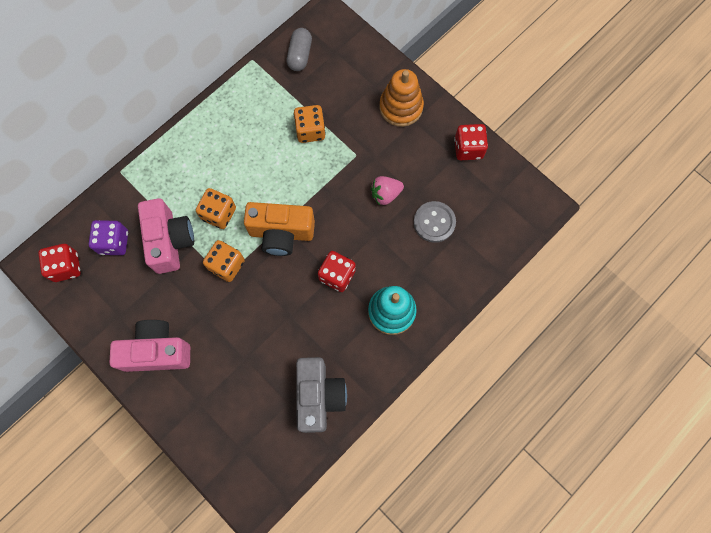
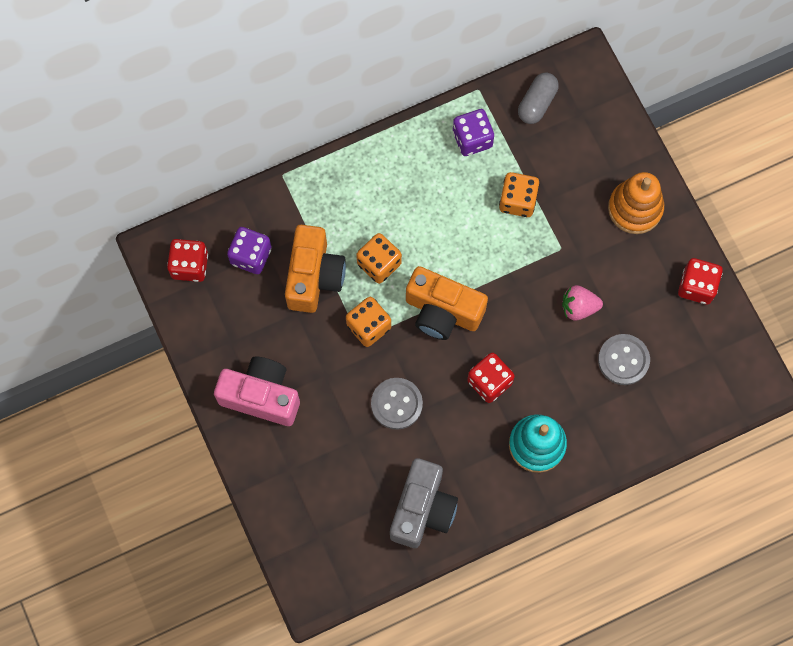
camera: 20 degrees right, 0 degrees up
(170, 241) = (314, 276): pink camera -> orange camera
(260, 97) = (472, 139): none -> purple dice
(269, 318) = (396, 404): none -> grey button

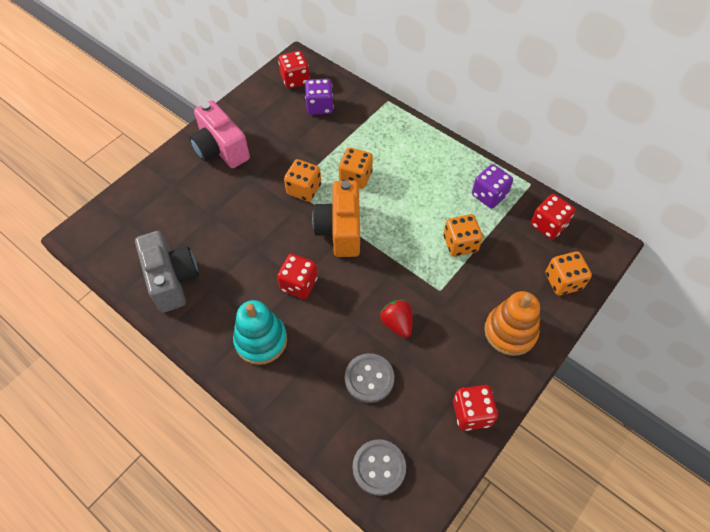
camera: 65 degrees right, 15 degrees down
(261, 396) = (220, 149): pink camera -> pink camera turned 150 degrees clockwise
(314, 276) = (324, 145): orange camera -> none
(396, 404) = (251, 229): grey button -> grey button (379, 467)
(422, 509) = (172, 280): grey camera -> grey camera turned 105 degrees counterclockwise
(537, 103) = (548, 225): grey capsule -> red dice
(578, 307) = (397, 323): pink strawberry -> red strawberry
(606, 129) = (563, 281): none -> orange dice

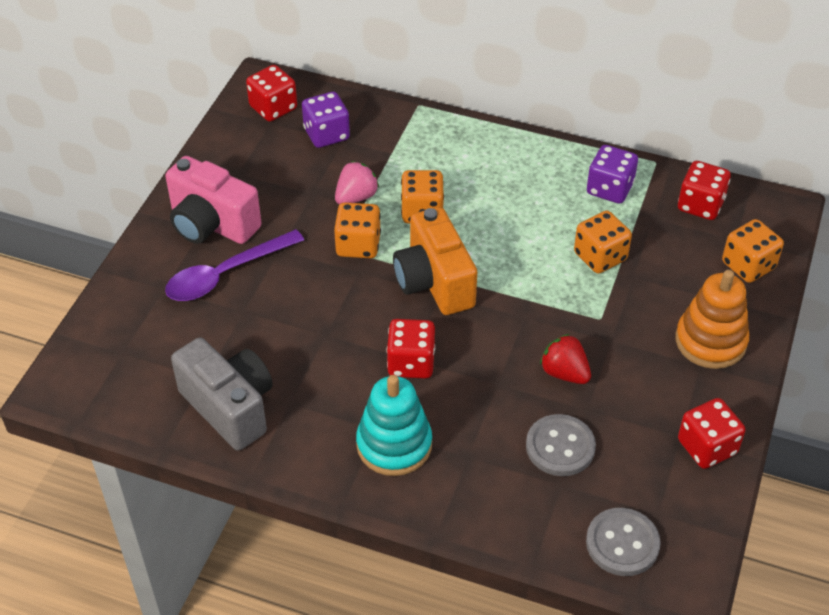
camera: 20 degrees left, 10 degrees down
(213, 186) = (226, 274): none -> purple spoon
(318, 155) = (356, 197): none -> pink strawberry

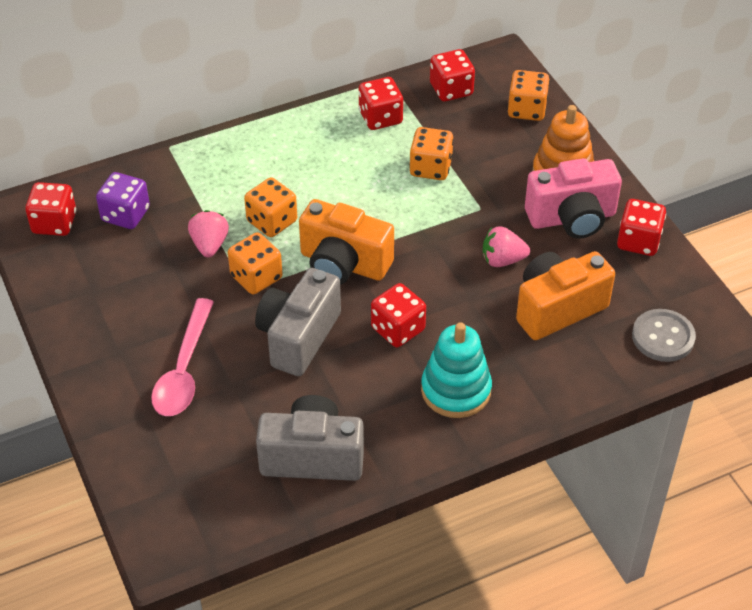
camera: 45 degrees left, 0 degrees up
(211, 224) = (122, 342): pink camera -> pink camera (572, 218)
(226, 274) = (184, 370): purple spoon -> pink spoon
(331, 312) = (298, 337): none -> grey camera
(560, 447) = (557, 308): grey button -> orange camera
(564, 373) = (502, 260): red strawberry -> pink strawberry
(609, 189) = (380, 118): purple dice -> red dice

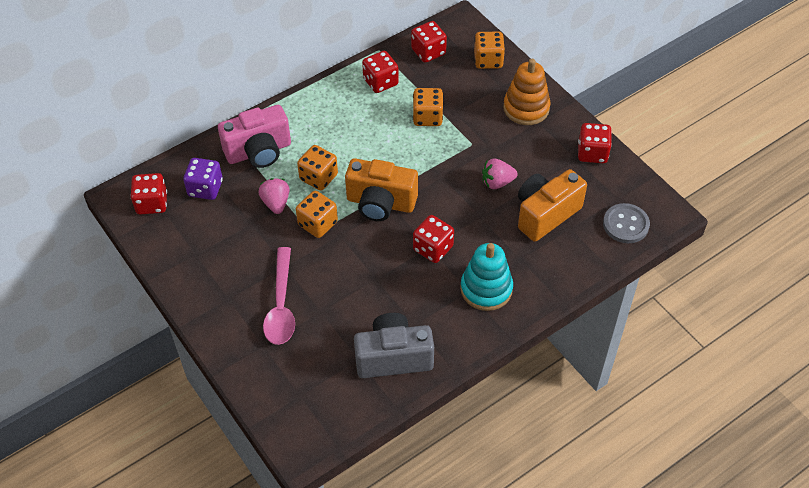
camera: 10 degrees left, 5 degrees up
(298, 337) = (360, 266): grey camera -> none
(572, 218) = (540, 142): pink camera -> pink camera (259, 151)

